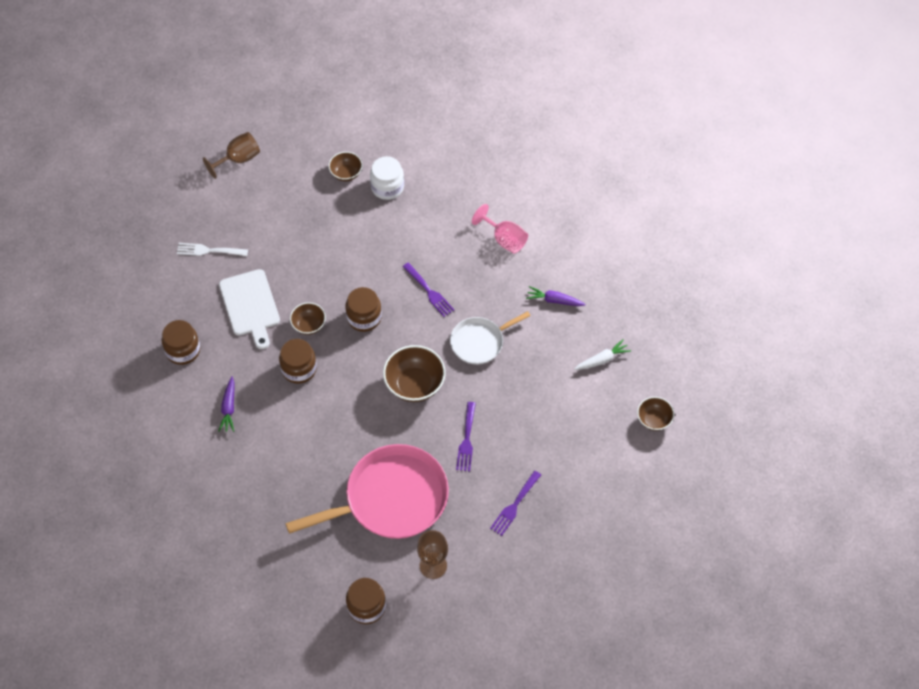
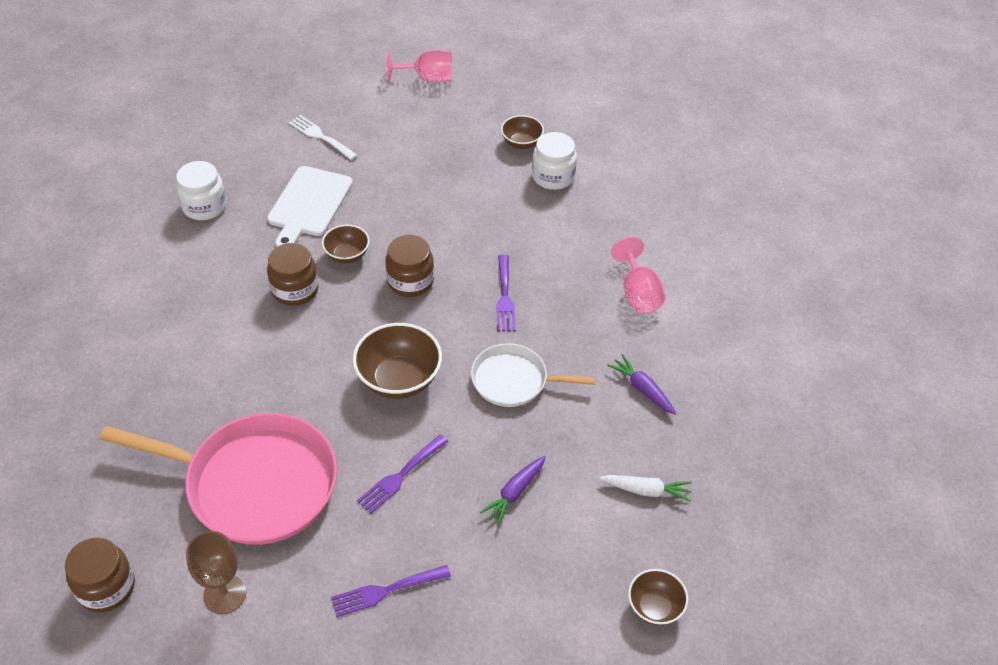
camera: 35 degrees right, 10 degrees down
(183, 350) = (204, 206): brown jar -> white jar
(229, 407) = (190, 283): purple carrot -> purple carrot (515, 492)
(238, 159) = (427, 78): brown goblet -> pink goblet

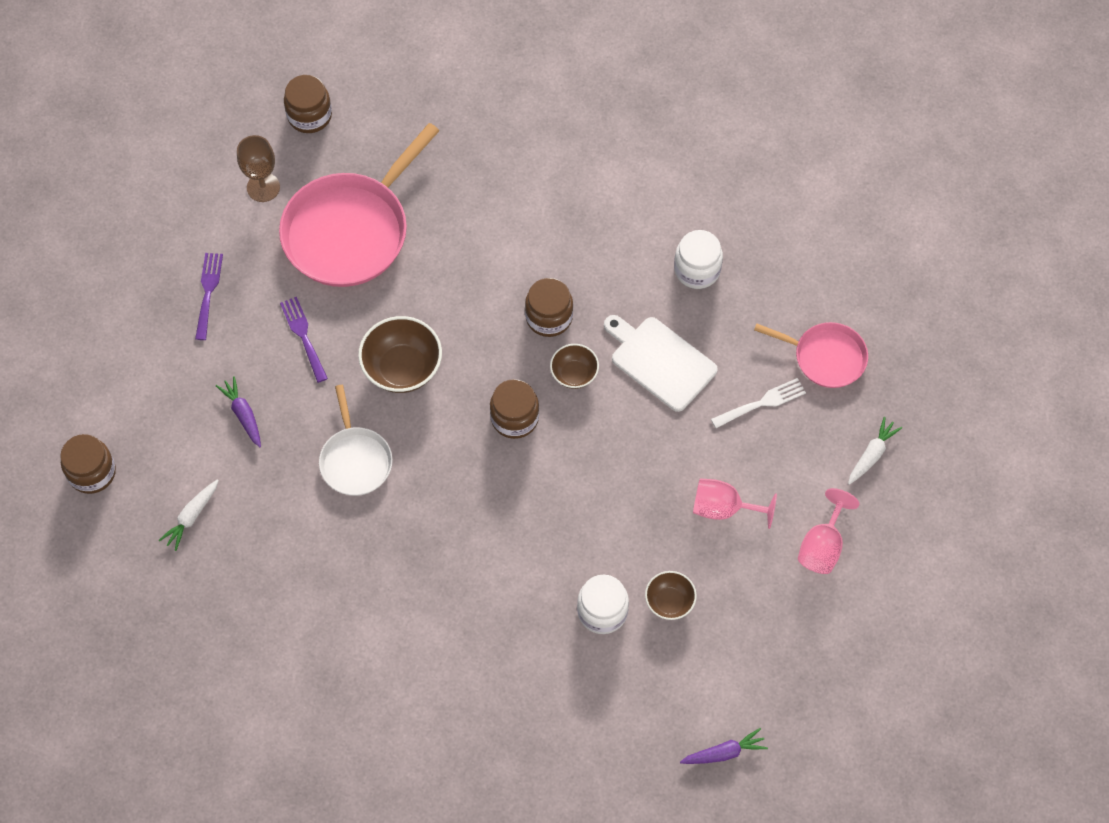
camera: 115 degrees right, 15 degrees up
(261, 112) = (826, 357): none -> pink pan
(338, 71) = (871, 455): none -> white carrot
(504, 296) = (456, 493): purple fork -> none
(513, 380) = (355, 460): white pan -> white pan turned 135 degrees clockwise
(638, 293) = (403, 618): pink goblet -> pink goblet (723, 508)
(642, 389) = (291, 565): purple carrot -> purple carrot (723, 752)
(655, 607) = (92, 472): brown bowl -> brown jar

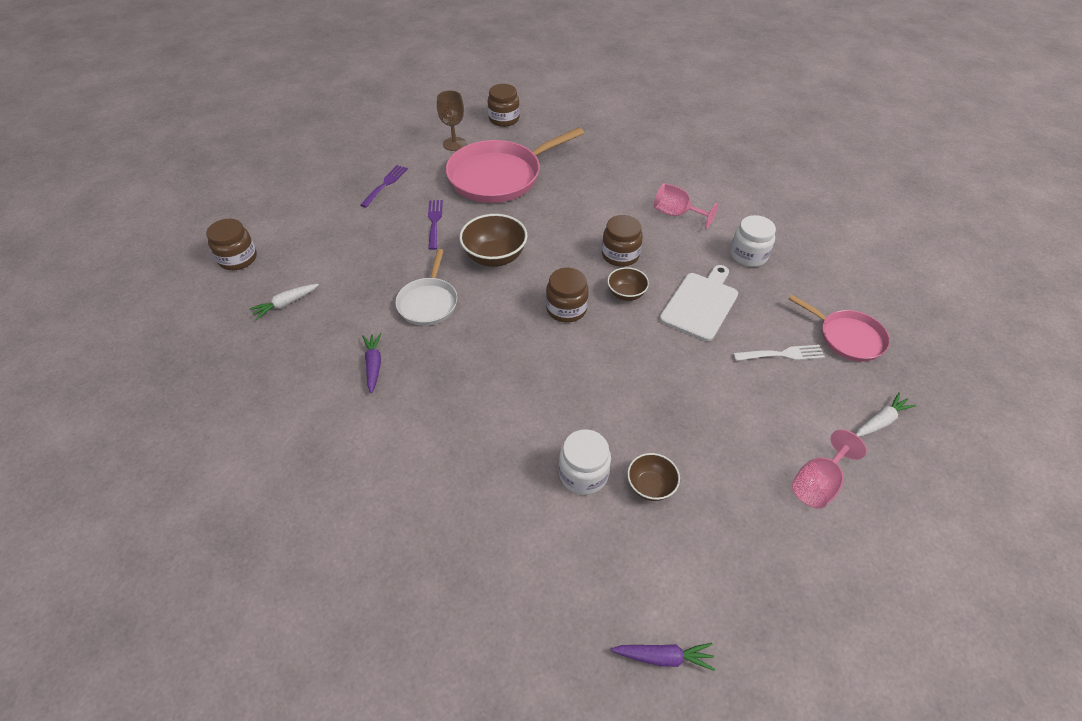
camera: 20 degrees right, 15 degrees down
(243, 415) = (364, 254): purple carrot -> purple carrot (373, 365)
(660, 361) = (700, 304): white cutting board -> white cutting board turned 60 degrees clockwise
(723, 508) = (726, 423): pink goblet -> pink goblet (676, 214)

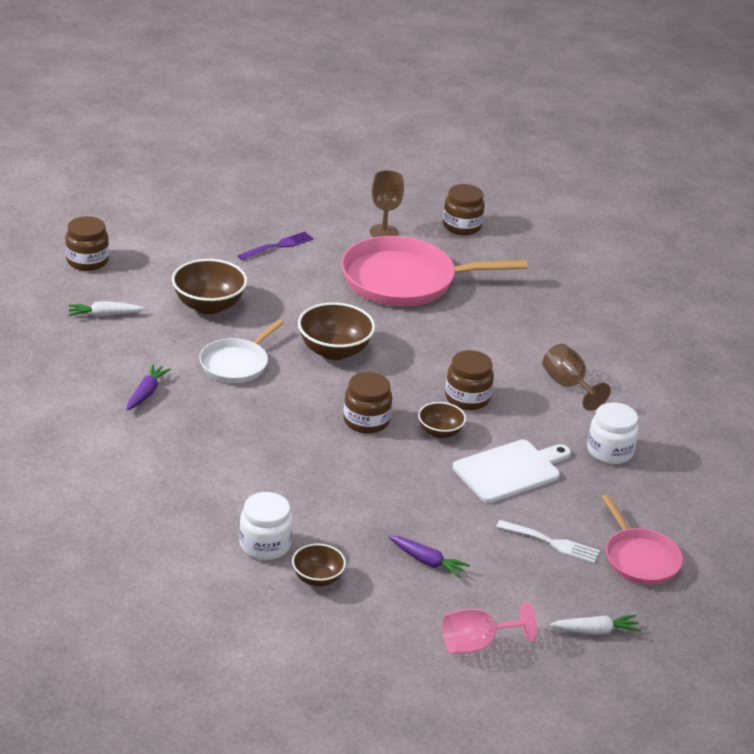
camera: 25 degrees right, 15 degrees down
(368, 258) = (209, 306): none -> brown bowl
(434, 222) = (300, 298): purple fork -> none
(663, 657) = (221, 681): purple carrot -> purple carrot (427, 561)
(676, 214) = (568, 386): pink goblet -> brown goblet

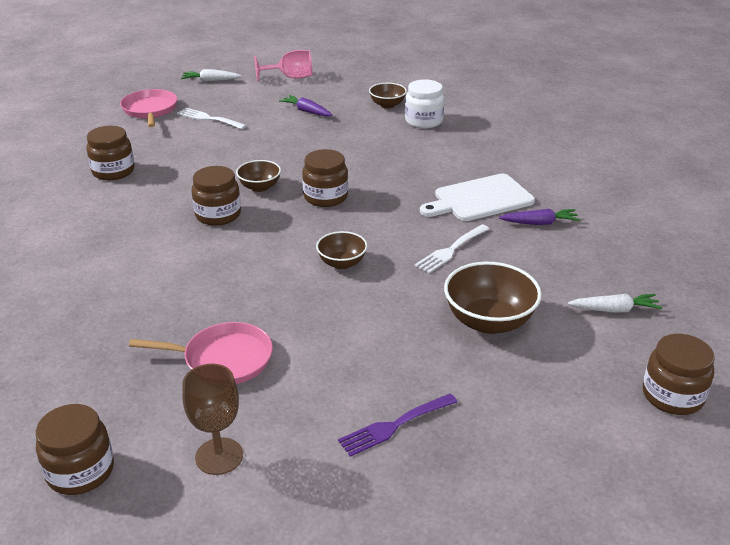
camera: 170 degrees left, 0 degrees up
(146, 393) = (539, 223): purple carrot -> purple carrot turned 120 degrees counterclockwise
(236, 364) = (451, 250): white pan -> white fork
(334, 351) = (342, 263): brown bowl -> brown bowl, size x0.59
(404, 280) = (224, 359): pink pan -> pink pan, size x0.55
(510, 470) = (212, 160): white cutting board -> white cutting board (480, 199)
(568, 386) = (106, 225): brown goblet -> none
(609, 451) = (113, 171): white jar -> brown jar

